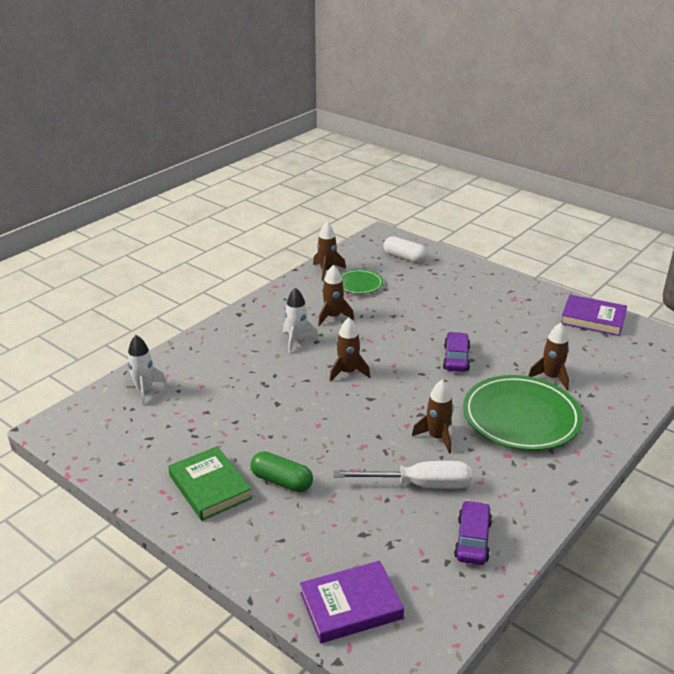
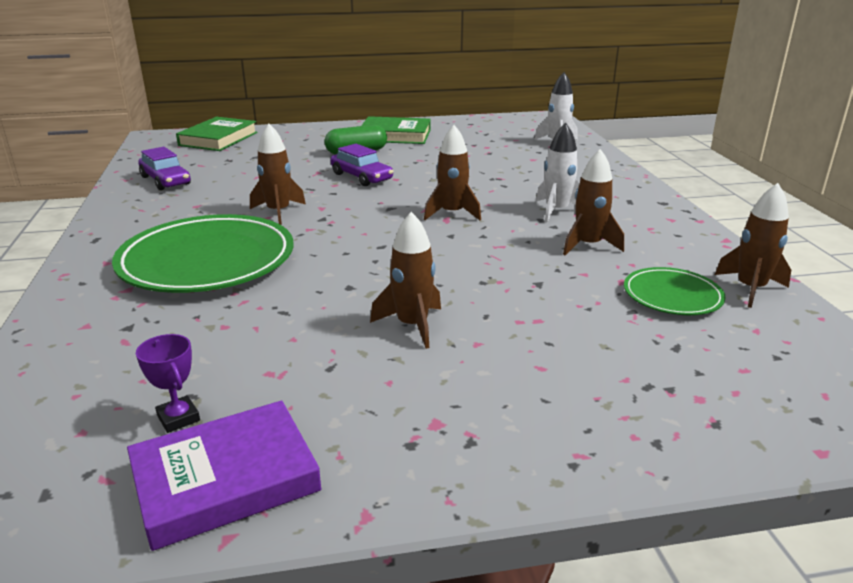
camera: 130 degrees right, 5 degrees down
(351, 605) = (218, 139): purple book -> green book
(404, 257) = (755, 385): white capsule -> none
(419, 485) = (250, 185): white screwdriver -> none
(456, 358) = (370, 278): purple car -> purple car (361, 177)
(551, 377) = (210, 319): brown rocket -> brown rocket (412, 325)
(595, 343) = (178, 418): none -> purple trophy

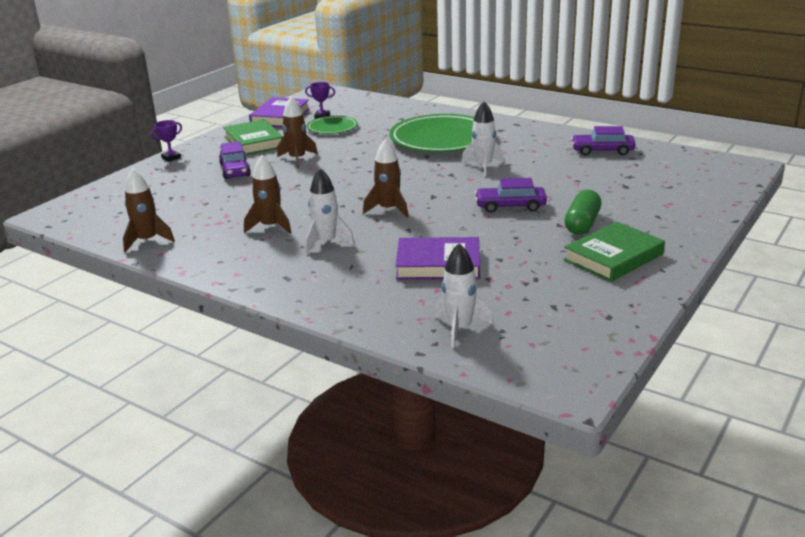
camera: 135 degrees right, 0 degrees up
(218, 139) = (704, 184): green book -> green book (254, 142)
(278, 212) = (483, 166): brown rocket -> white rocket
(502, 168) = (438, 264): none -> purple book
(525, 353) = (235, 170): none -> purple car
(604, 463) = (171, 158): none -> purple trophy
(672, 296) = (190, 218): green plate -> green plate (332, 128)

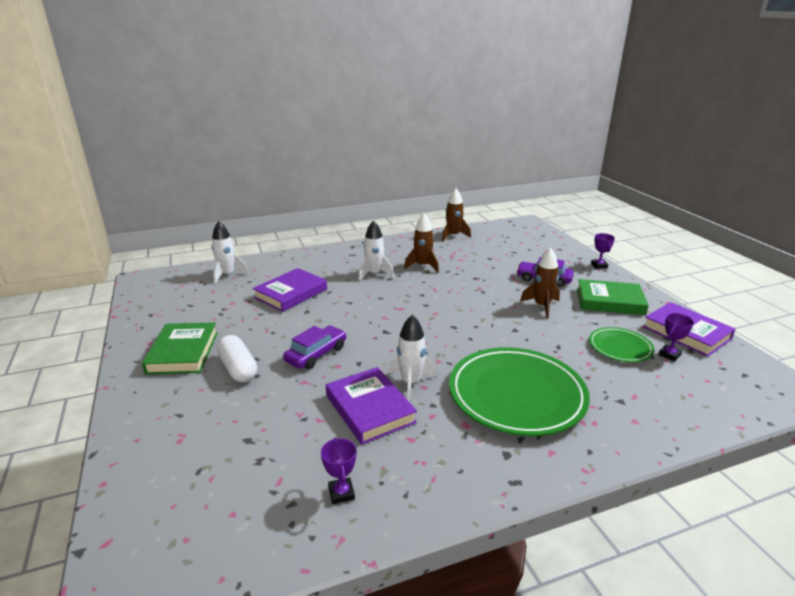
camera: 125 degrees right, 0 degrees up
(388, 209) = (389, 307): brown rocket -> none
(531, 167) = (370, 409): none -> purple book
(582, 224) = (238, 368): green capsule -> white capsule
(602, 151) = (341, 493): purple car -> purple trophy

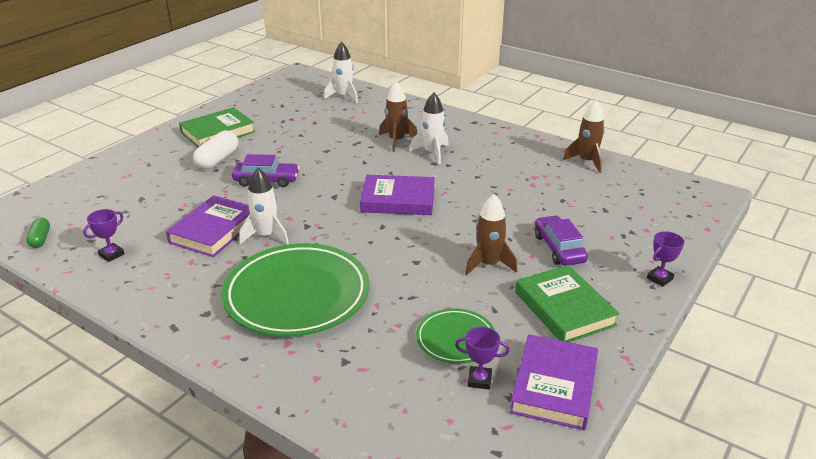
camera: 55 degrees right, 5 degrees up
(237, 551) = (40, 239): none -> green capsule
(291, 293) = (346, 132): purple book -> purple book (398, 200)
(422, 266) = (485, 170): brown rocket -> brown rocket (396, 141)

